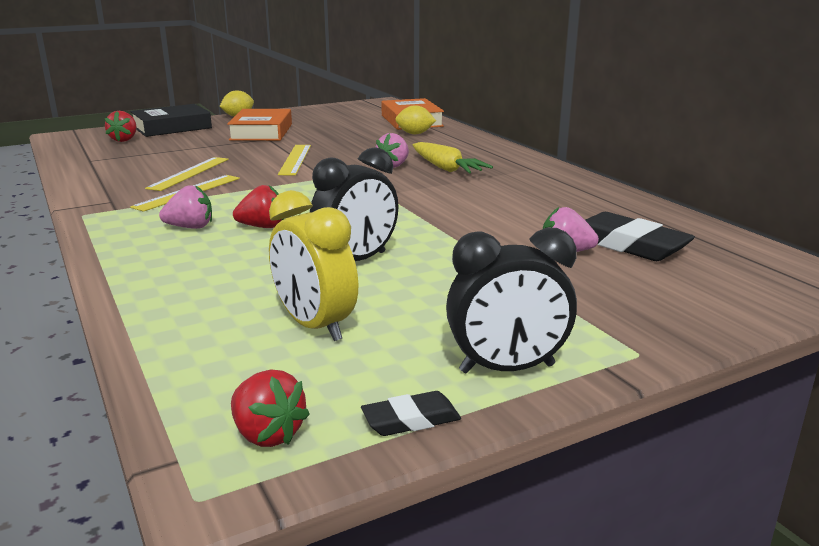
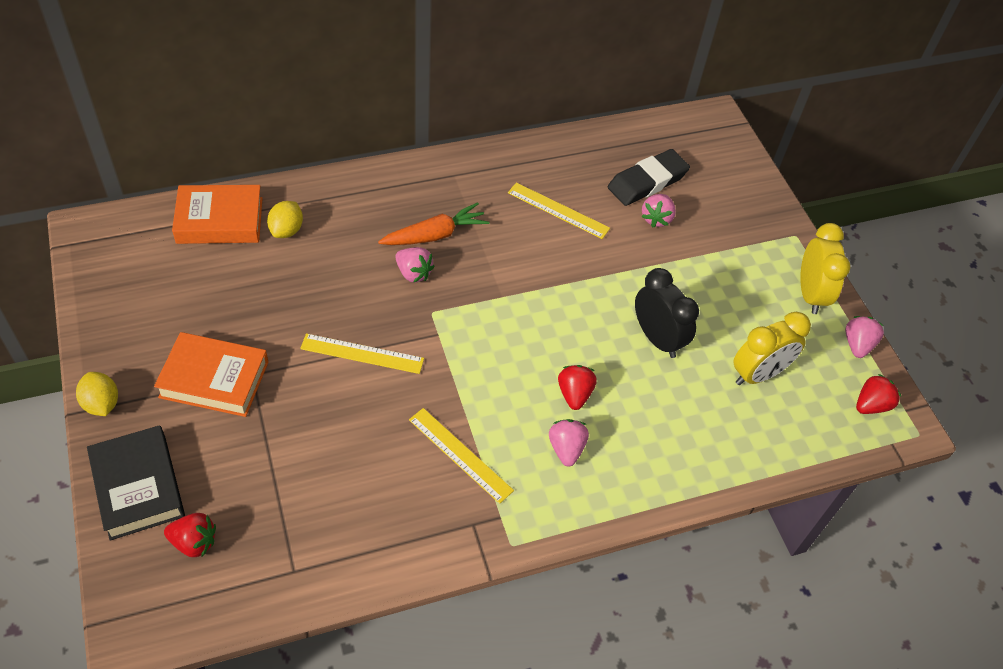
camera: 85 degrees left, 30 degrees up
(189, 173) = (388, 456): yellow ruler -> yellow ruler (558, 210)
(411, 419) = (857, 345): black eraser -> pink strawberry
(446, 168) = (435, 235): yellow carrot -> orange carrot
(507, 369) = (810, 294): black clock -> yellow clock

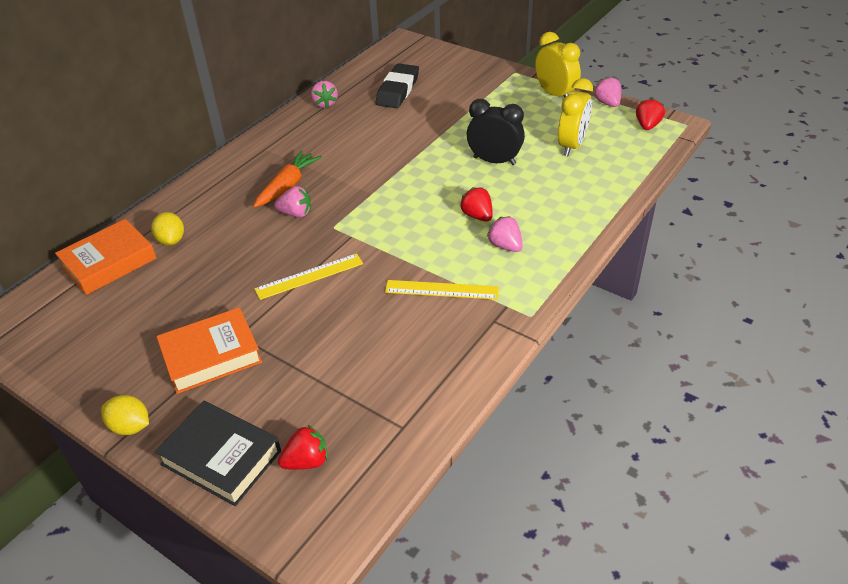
camera: 30 degrees left, 10 degrees down
(558, 210) = (357, 131): yellow ruler -> none
(656, 218) = (424, 105): pink strawberry -> pink strawberry (325, 104)

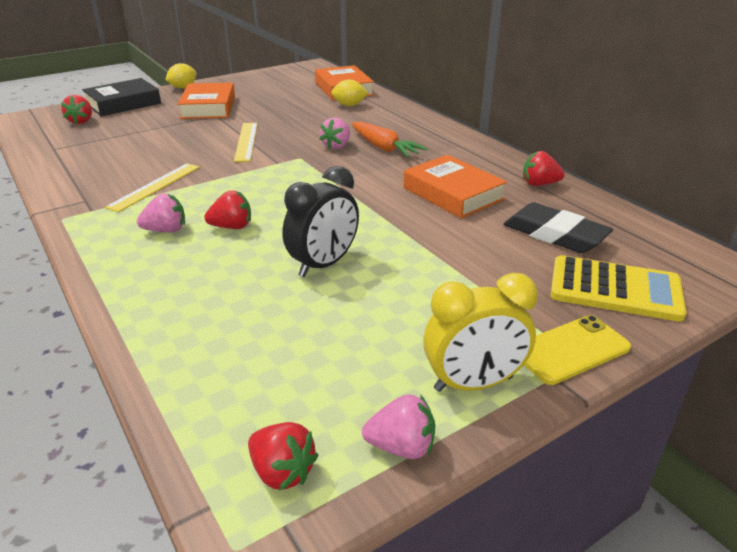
camera: 110 degrees right, 10 degrees down
(325, 104) = (539, 184): pink strawberry -> red strawberry
(362, 134) = (452, 194): none -> orange book
(447, 68) = (615, 289): none -> yellow calculator
(509, 75) = (571, 350): none -> yellow phone
(572, 146) = (300, 344): yellow clock -> none

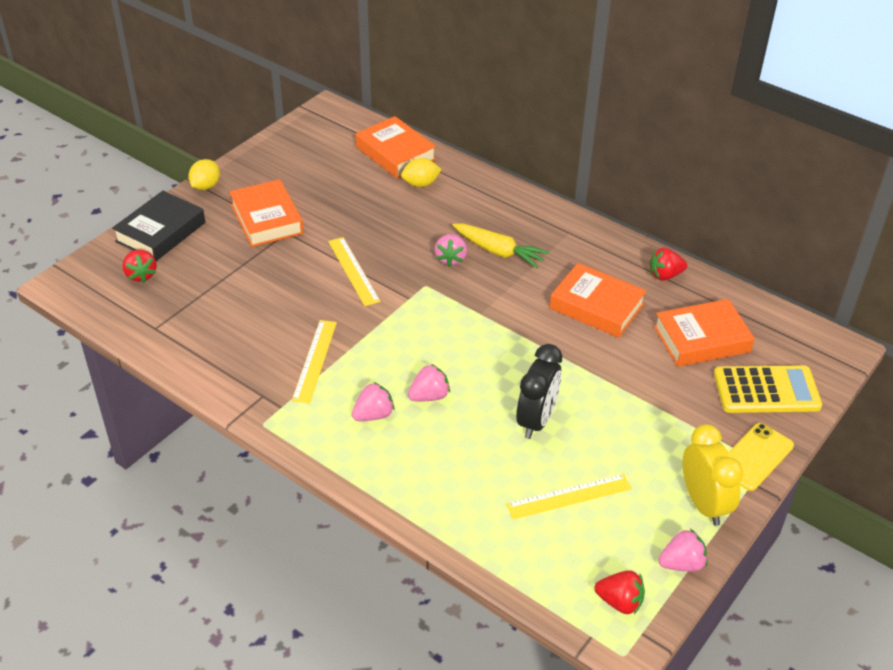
camera: 20 degrees left, 10 degrees up
(232, 227) = (429, 396): red strawberry -> pink strawberry
(306, 337) = (569, 496): none -> yellow ruler
(384, 148) = (499, 252): orange carrot -> yellow carrot
(473, 384) = (703, 504): yellow clock -> yellow clock turned 75 degrees counterclockwise
(554, 234) = (701, 339): black eraser -> orange book

